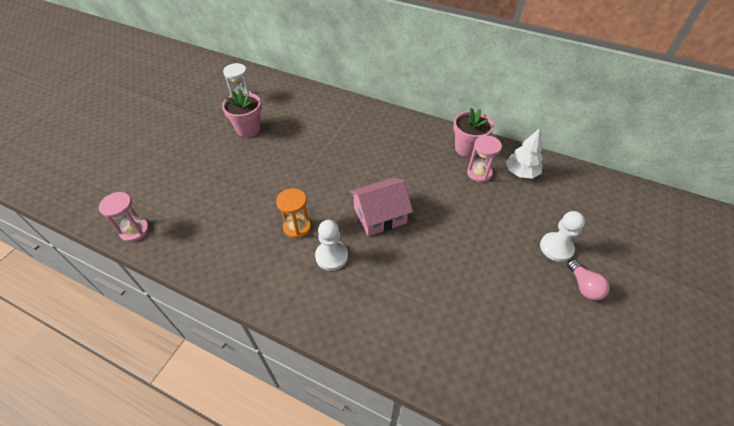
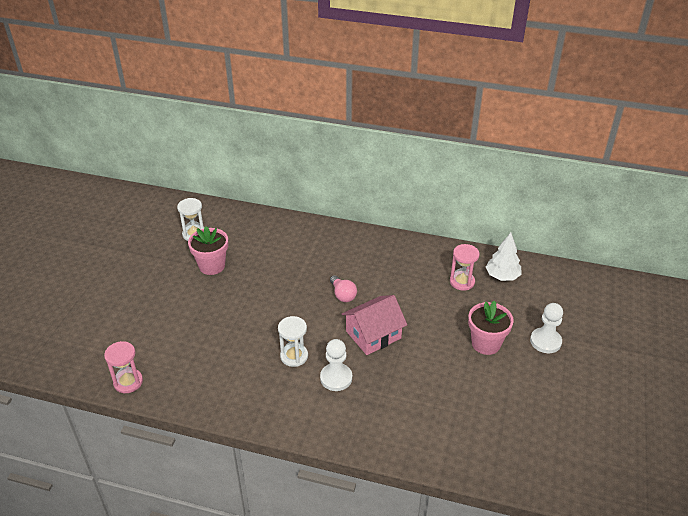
camera: 10 degrees left, 10 degrees down
(297, 227) = (294, 356): orange hourglass -> white hourglass
(467, 148) = (445, 259): pink flower pot -> pink flower pot (486, 343)
(584, 286) = (574, 371): pink light bulb -> pink light bulb (343, 295)

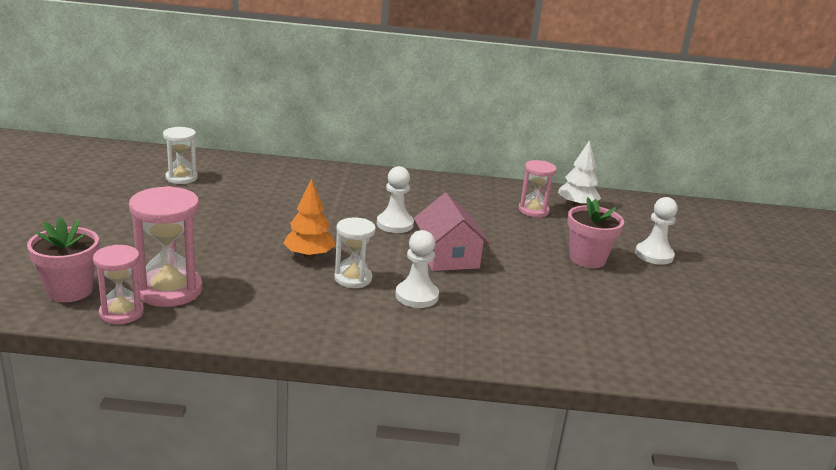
camera: 15 degrees left, 15 degrees down
(163, 361) = (169, 290): none -> pink hourglass
(212, 266) = (214, 204): pink flower pot -> pink flower pot (69, 291)
(268, 328) = (309, 255): none -> orange tree
(343, 295) = (395, 224): pink light bulb -> white pawn
(373, 335) = (448, 256): pink house -> pink house turned 60 degrees counterclockwise

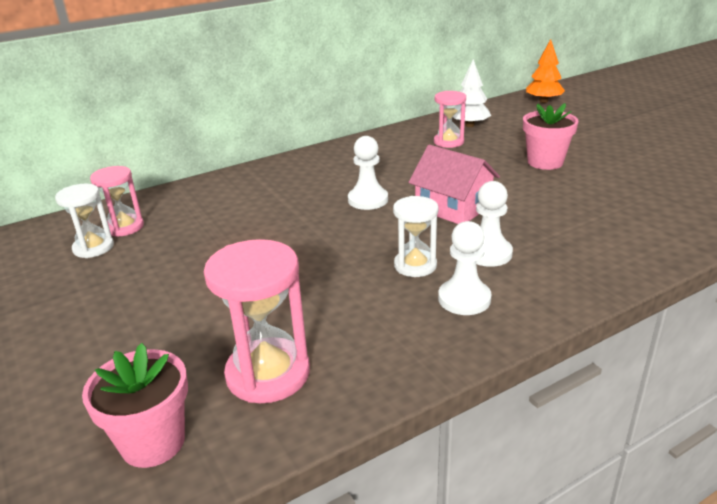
camera: 30 degrees left, 5 degrees up
(121, 313) = (256, 431): pink hourglass -> pink hourglass (124, 227)
(309, 255) = (343, 263): orange tree -> orange tree (543, 101)
(654, 255) = (576, 139): white pawn -> white pawn (464, 299)

